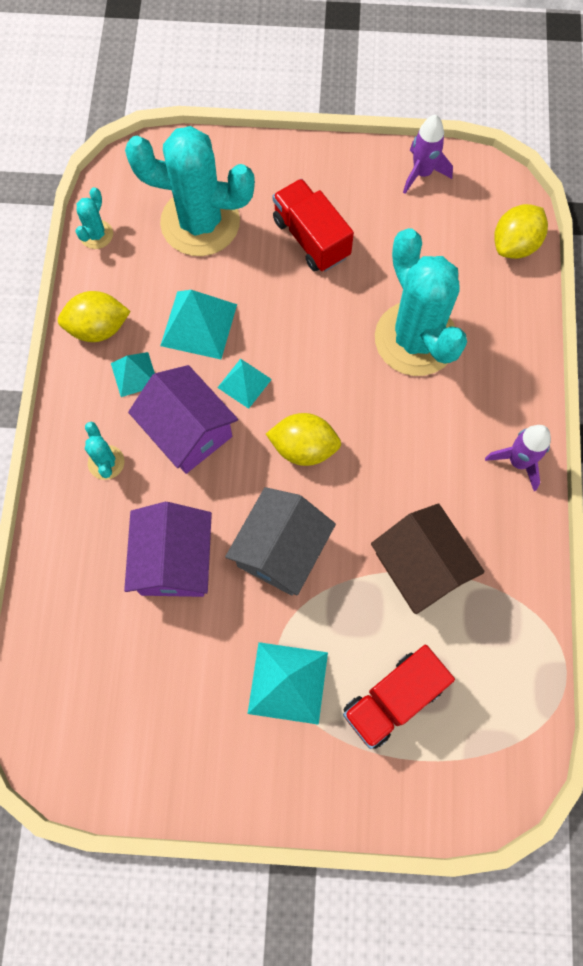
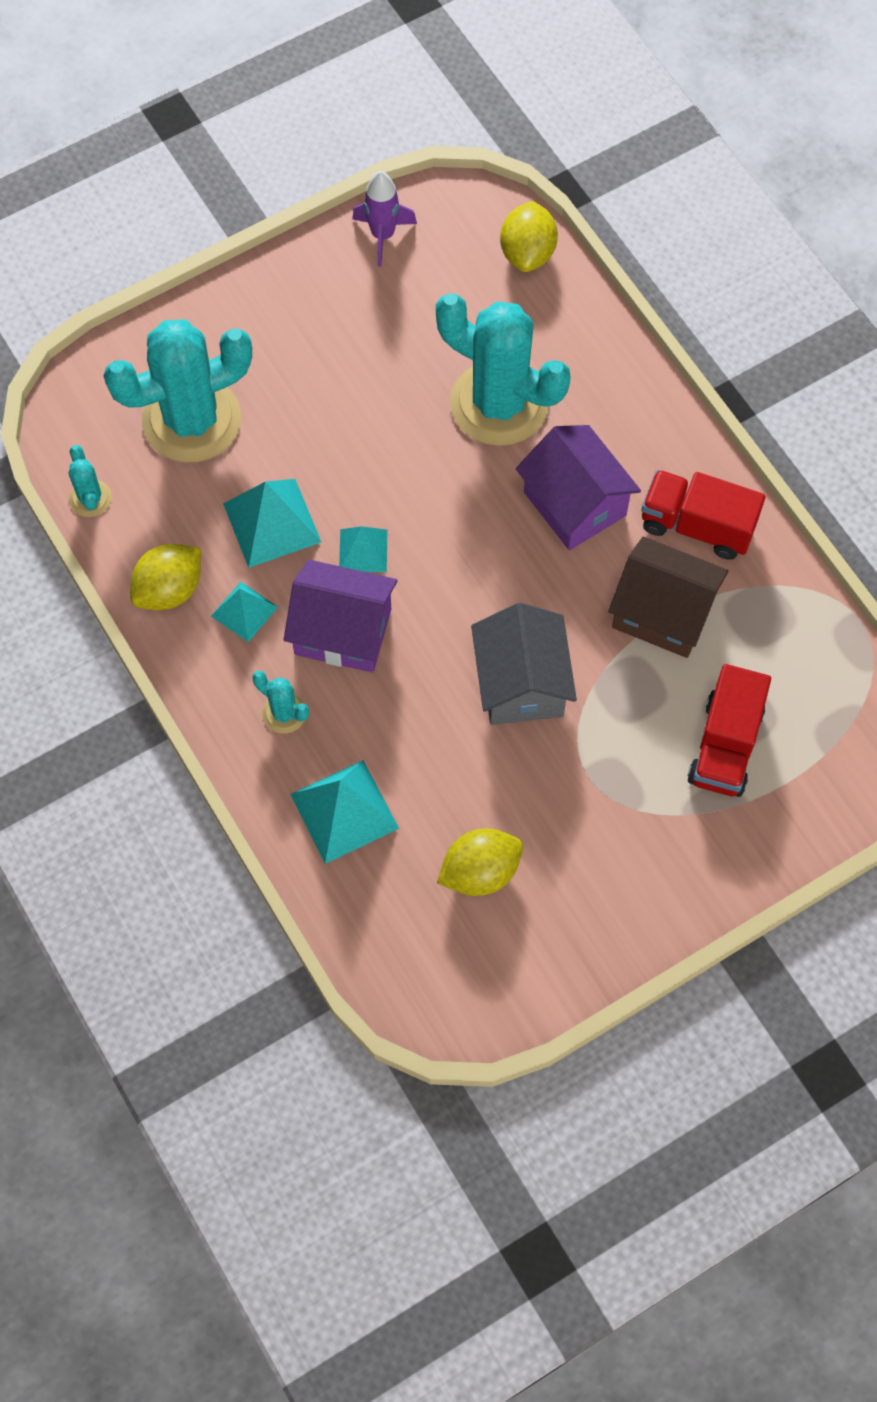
camera: 35 degrees left, 5 degrees down
(174, 561) = (426, 760): purple house -> purple house (575, 503)
(288, 683) = (619, 796): turquoise pyramid -> turquoise pyramid (344, 811)
(304, 448) = (469, 575): yellow lemon -> yellow lemon (480, 872)
(311, 238) = (319, 367): red truck -> red truck (697, 526)
(518, 461) = (681, 459): purple rocket -> none

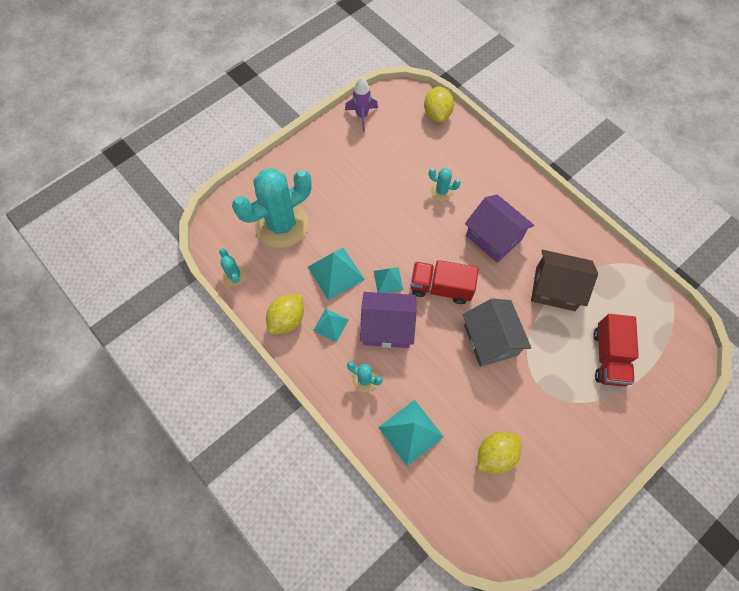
camera: 10 degrees left, 0 degrees up
(499, 403) = (441, 191): turquoise cactus -> turquoise cactus, size x0.42
(697, 526) = (560, 239): red truck -> red truck (441, 287)

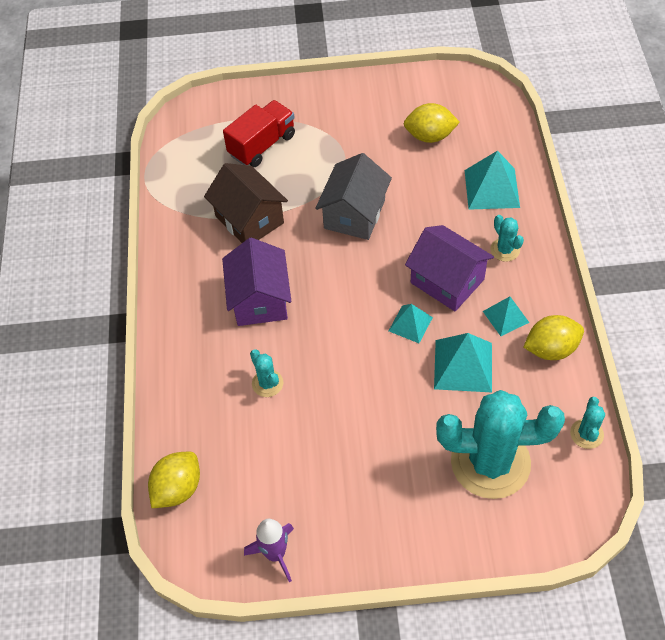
camera: 140 degrees left, 10 degrees down
(441, 287) = (360, 285): red truck -> none

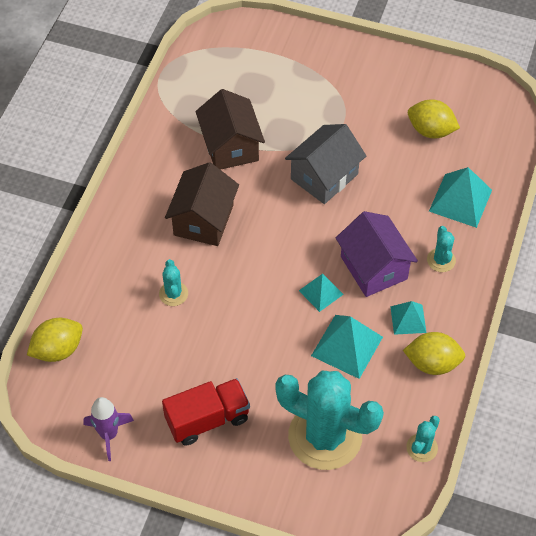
camera: 20 degrees right, 0 degrees up
(260, 299) = (203, 220): purple house -> brown house
(262, 145) = (276, 83): red truck -> red truck (207, 419)

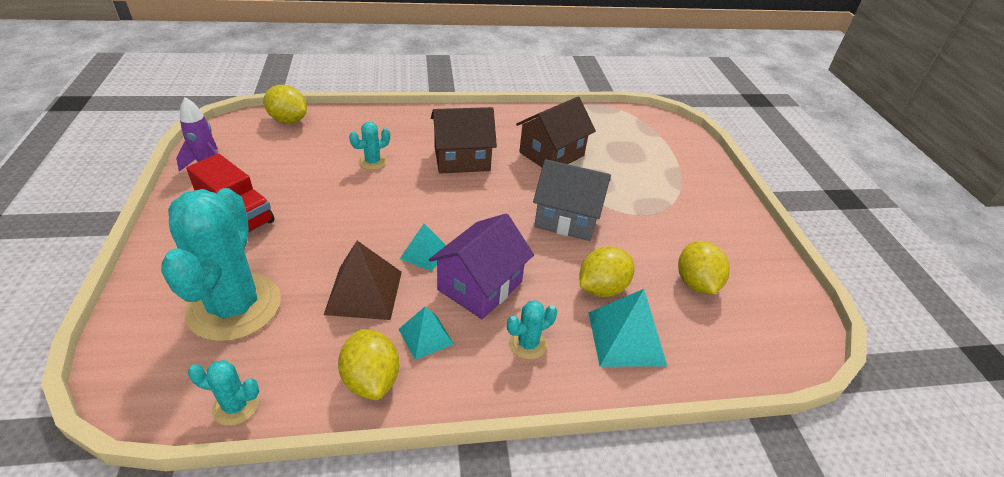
camera: 60 degrees right, 15 degrees down
(347, 346) = (364, 292): turquoise pyramid -> brown pyramid
(409, 191) = (602, 288): none -> yellow lemon

